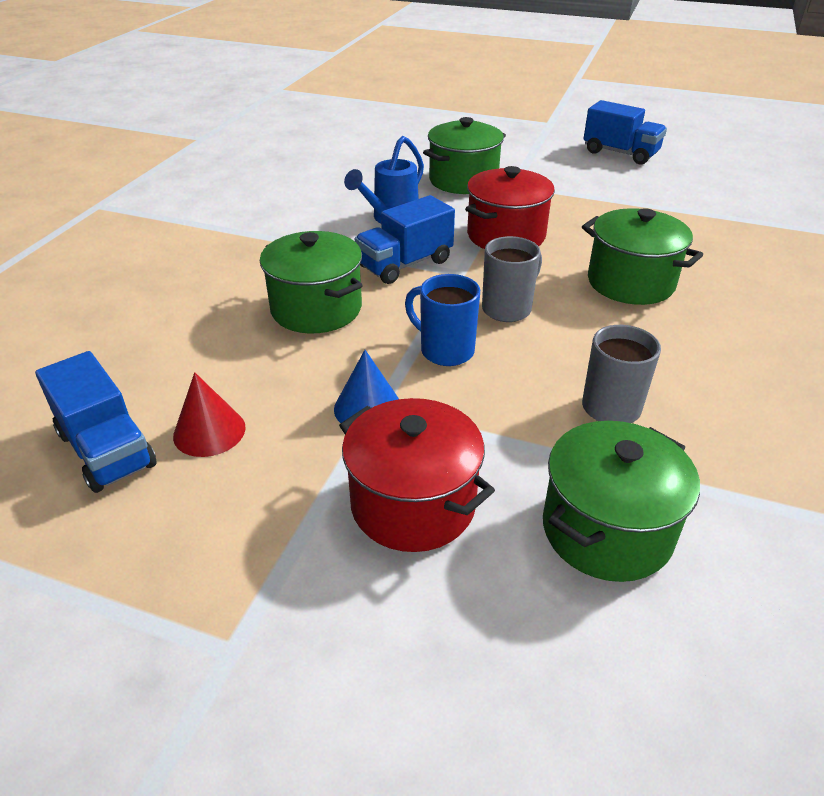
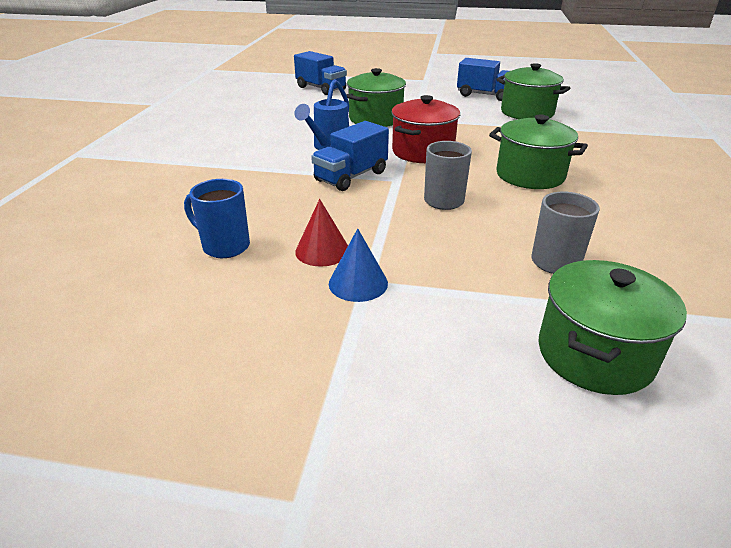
camera: 10 degrees left, 5 degrees down
(107, 449) = (127, 343): blue truck -> blue truck (321, 88)
(209, 431) = (222, 317): red cone -> red cone (322, 251)
(316, 309) = (288, 214): green pot -> green pot (527, 112)
(413, 504) = (425, 354): red pot -> none
(445, 350) = (406, 234): blue mug -> blue mug (224, 246)

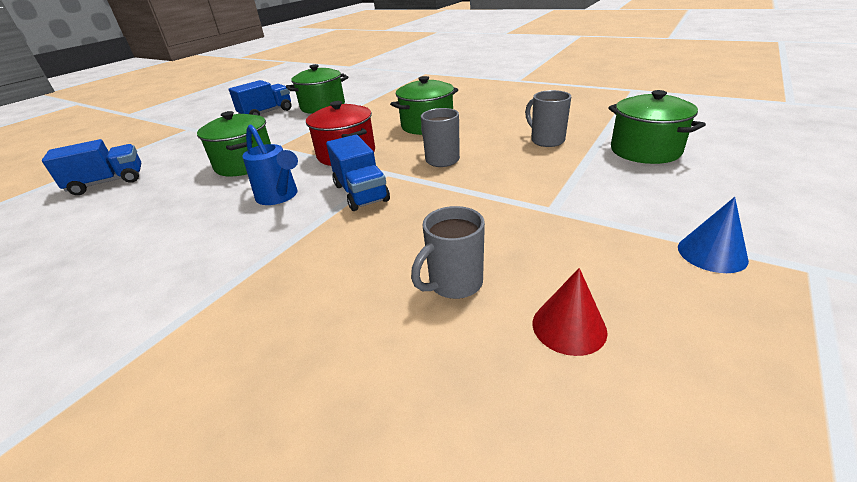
camera: 65 degrees left, 0 degrees up
(224, 246) = (454, 284): blue mug -> grey mug
(322, 251) = (492, 224): red cone -> red cone (569, 327)
(358, 283) = (551, 213): blue cone -> blue cone (712, 253)

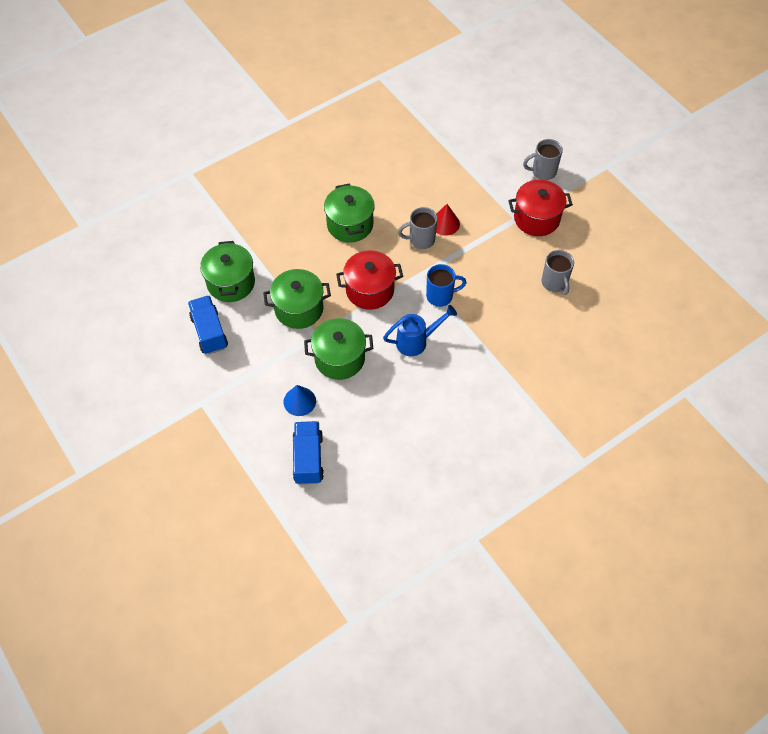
camera: 70 degrees left, 25 degrees up
(361, 193) = (441, 296): blue truck -> blue mug
(546, 140) = (431, 174): grey mug -> grey mug (542, 172)
(569, 327) = (598, 258): red cone -> red cone (445, 223)
(574, 226) = (536, 218): none -> red pot
(645, 150) = (480, 141): green pot -> green pot (299, 309)
(712, 253) = (582, 186): blue cone -> blue cone (299, 401)

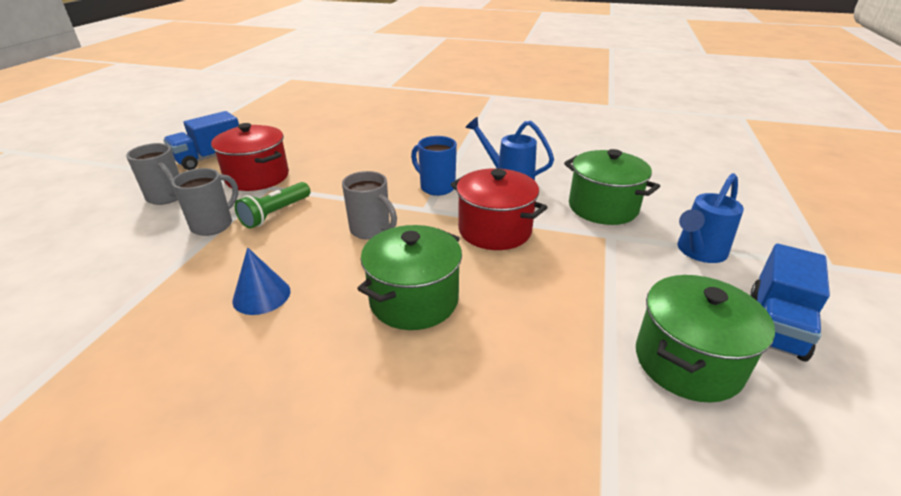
camera: 130 degrees left, 25 degrees down
(266, 359) = (698, 252): none -> blue watering can
(299, 309) = (604, 267): green pot -> none
(299, 401) = (685, 206): blue cone -> blue cone (261, 295)
(308, 459) = (711, 176): blue truck -> blue truck (210, 158)
(445, 223) = (324, 225): red cone -> none
(477, 209) = (275, 213): none -> green flashlight
(554, 283) = (341, 145): grey mug -> grey mug (214, 225)

